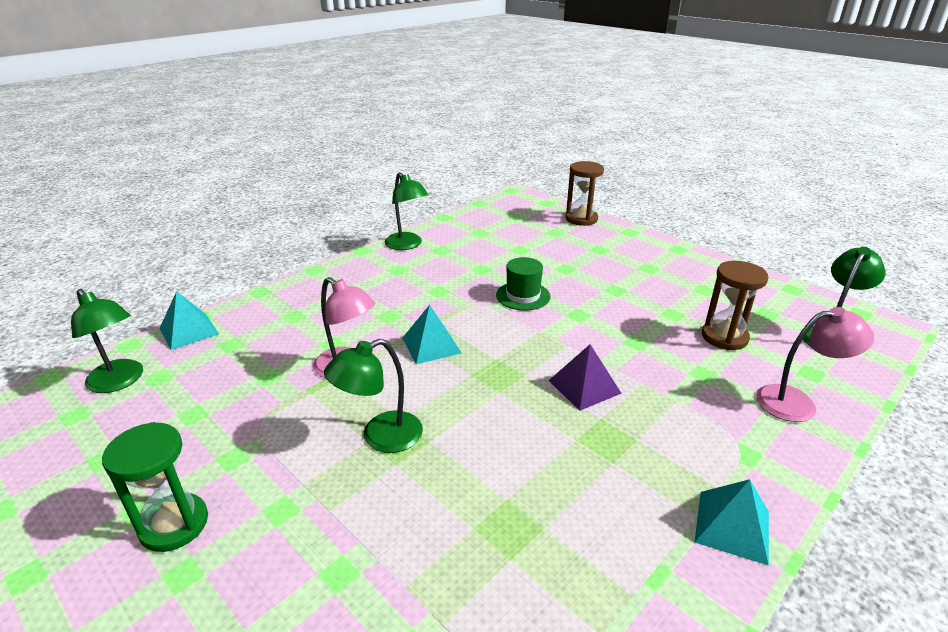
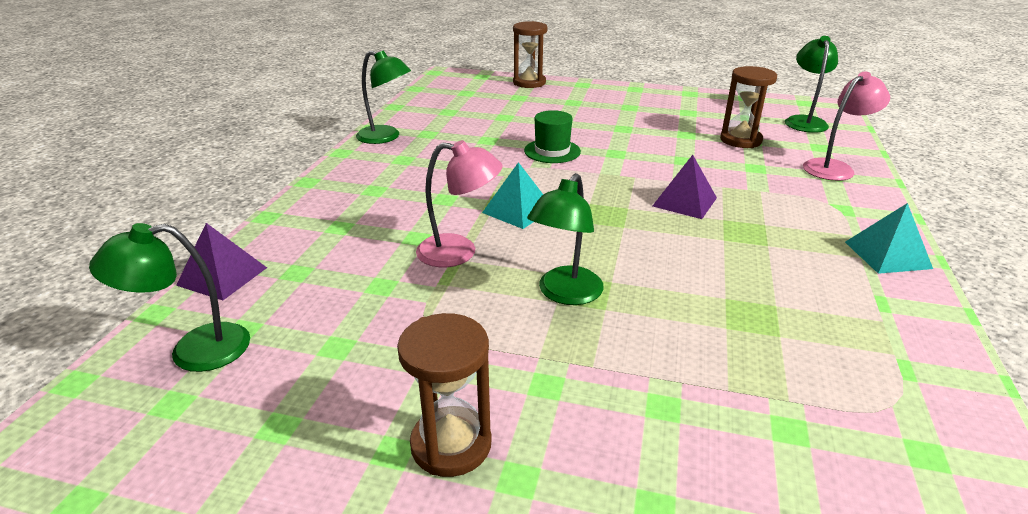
camera: 30 degrees left, 0 degrees up
(120, 381) = (194, 351): green lamp -> green lamp turned 150 degrees clockwise
(174, 524) = (451, 444): green hourglass -> brown hourglass
(188, 331) = (222, 276): turquoise pyramid -> purple pyramid

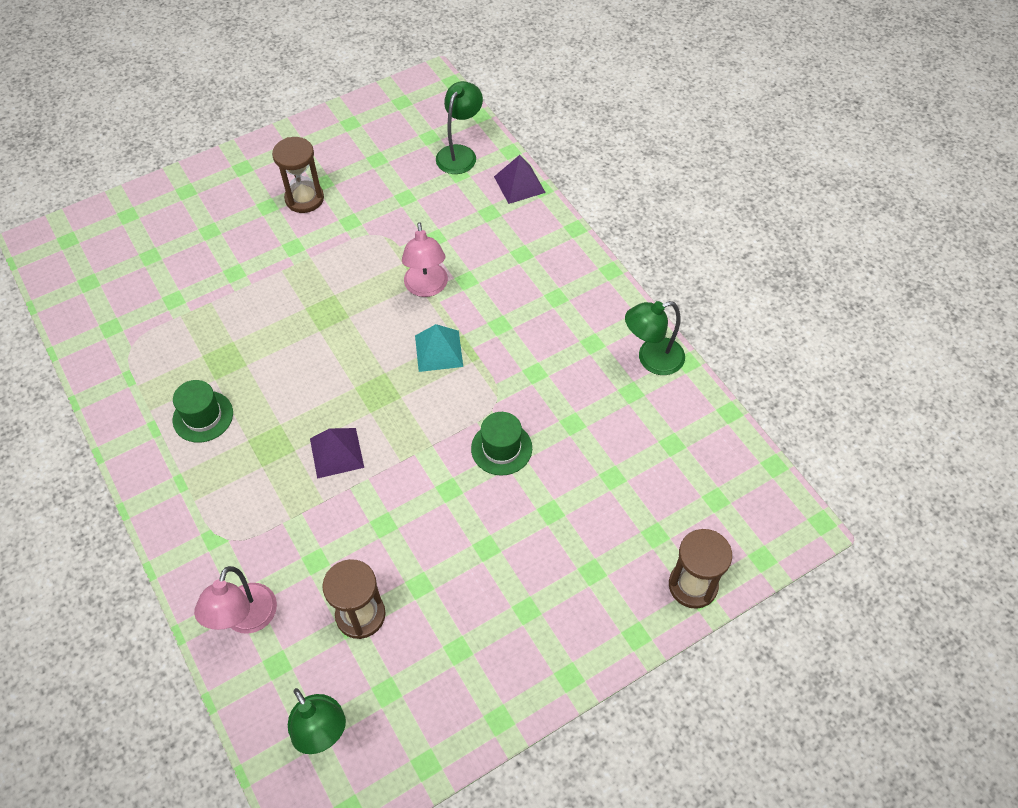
camera: 135 degrees right, 25 degrees up
(459, 252) = (426, 288): pink lamp -> pink lamp turned 60 degrees counterclockwise
(565, 294) = (335, 302): green lamp -> none
(810, 283) = (203, 416): none -> green hat
(887, 255) = (162, 489): turquoise pyramid -> none

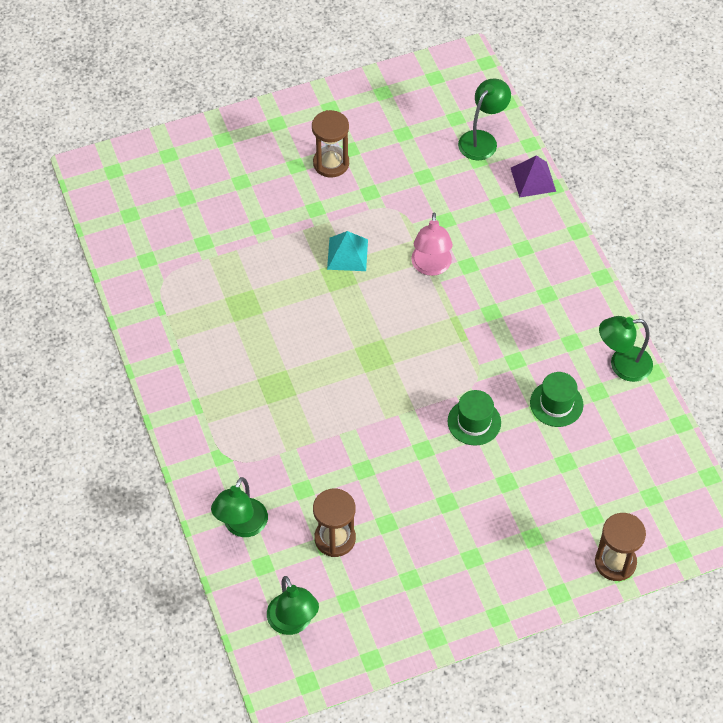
camera: 10 degrees right, 0 degrees up
(203, 416) = (221, 352): green hat -> green hat (556, 404)
(246, 620) = (241, 526): pink lamp -> green lamp
(337, 452) = (332, 402): purple pyramid -> none
(438, 351) = (433, 327): turquoise pyramid -> turquoise pyramid (347, 254)

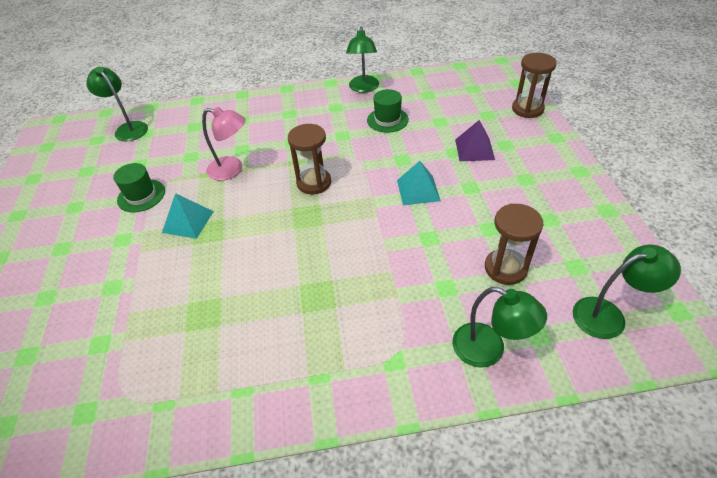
camera: 75 degrees left, 10 degrees down
(331, 163) = (79, 221): brown hourglass -> brown hourglass (314, 183)
(432, 451) = (418, 190): none -> turquoise pyramid
(474, 422) = (394, 163): green hat -> green hat (141, 195)
(533, 179) = (183, 108): purple pyramid -> purple pyramid (474, 149)

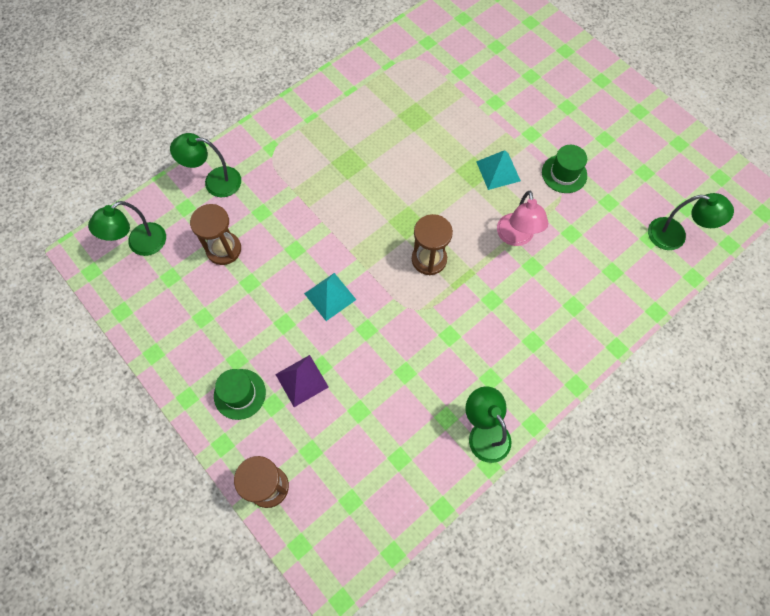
camera: 145 degrees right, 20 degrees up
(232, 170) = (516, 237): pink lamp -> pink lamp turned 75 degrees counterclockwise
(387, 120) = (418, 384): green hat -> green hat (239, 394)

